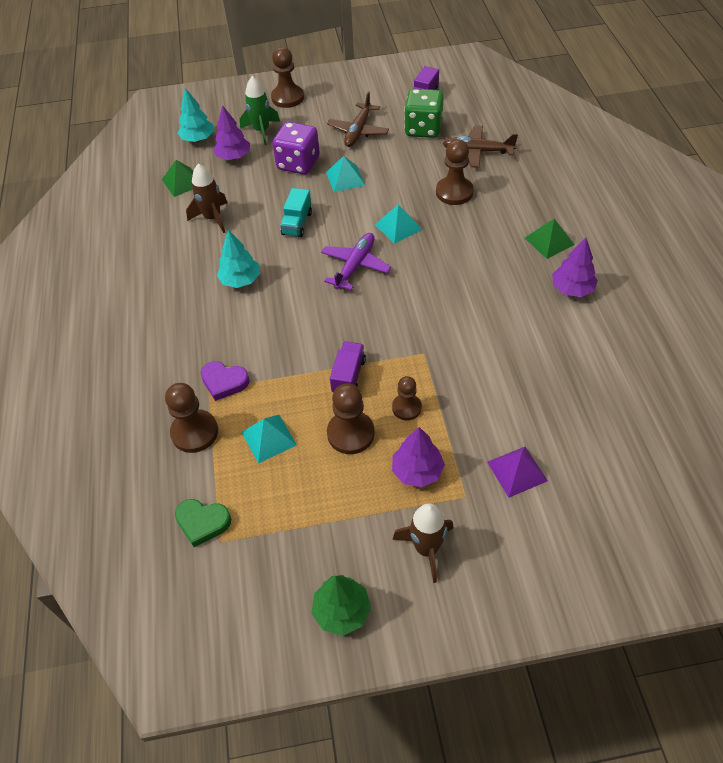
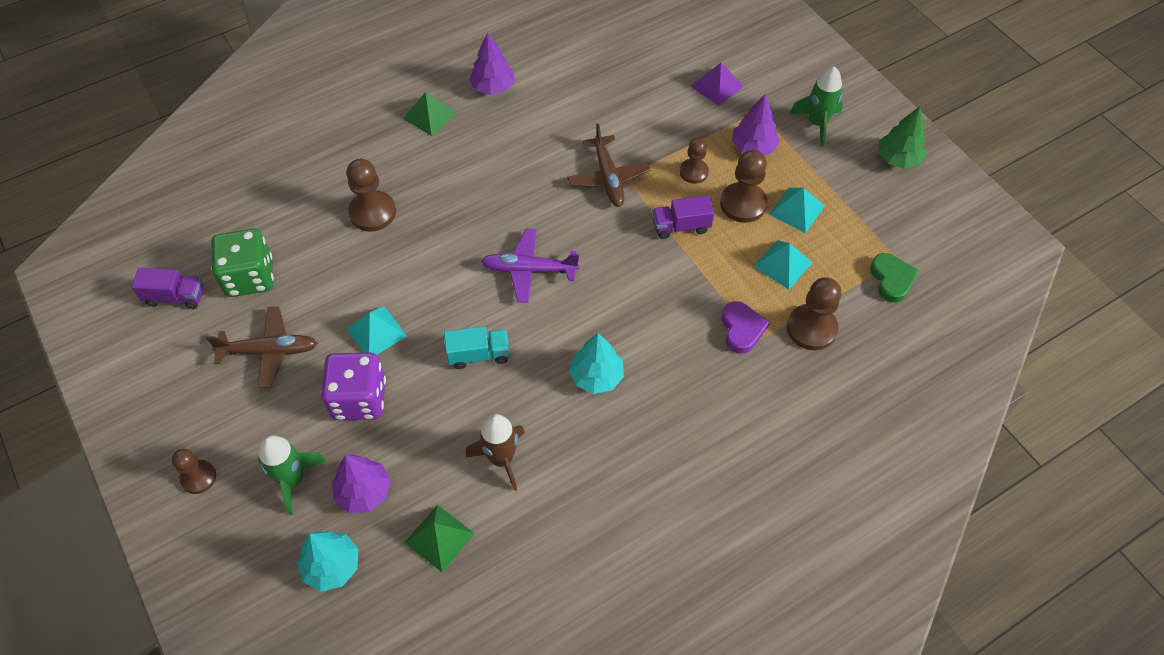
camera: 115 degrees left, 5 degrees up
(287, 98) = (198, 477): brown pawn -> brown pawn, size x0.64
(398, 226) = (450, 249): turquoise pyramid -> turquoise pyramid (797, 210)
(426, 548) = (817, 123): brown rocket -> green rocket
(478, 152) = (288, 208): brown plane -> brown plane (608, 177)

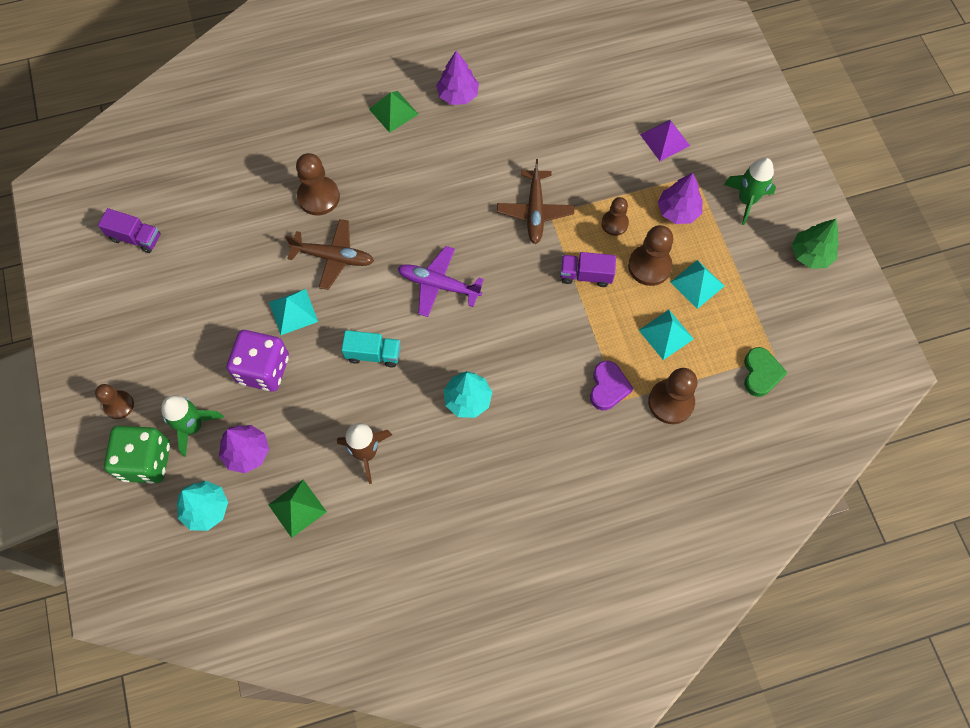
camera: 15 degrees right, 10 degrees up
(250, 277) = (200, 234): green dice -> green dice (146, 461)
(269, 351) = (200, 307): brown plane -> brown plane (333, 257)

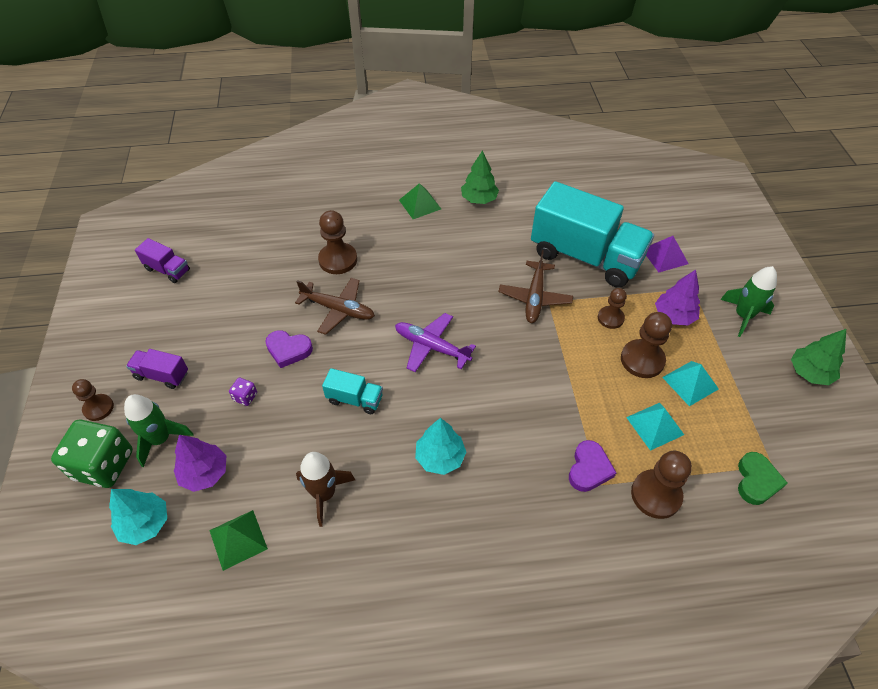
camera: 10 degrees right, 15 degrees down
(263, 369) = (245, 397): purple dice -> purple dice, size x0.43
(293, 311) = (288, 350): turquoise pyramid -> purple heart
(458, 95) = (479, 199): purple tree -> green tree
(582, 153) = (585, 257): none -> turquoise truck
(586, 275) = (577, 359): purple truck -> purple truck (162, 375)

